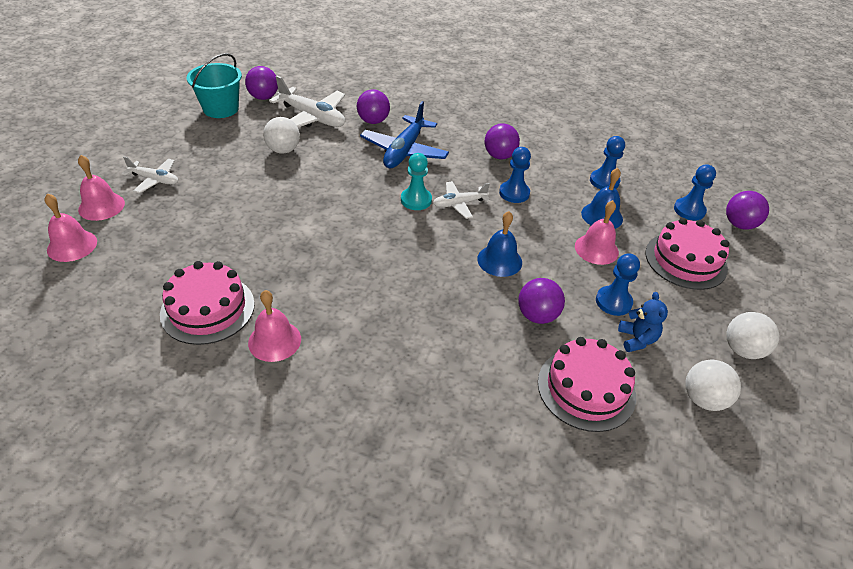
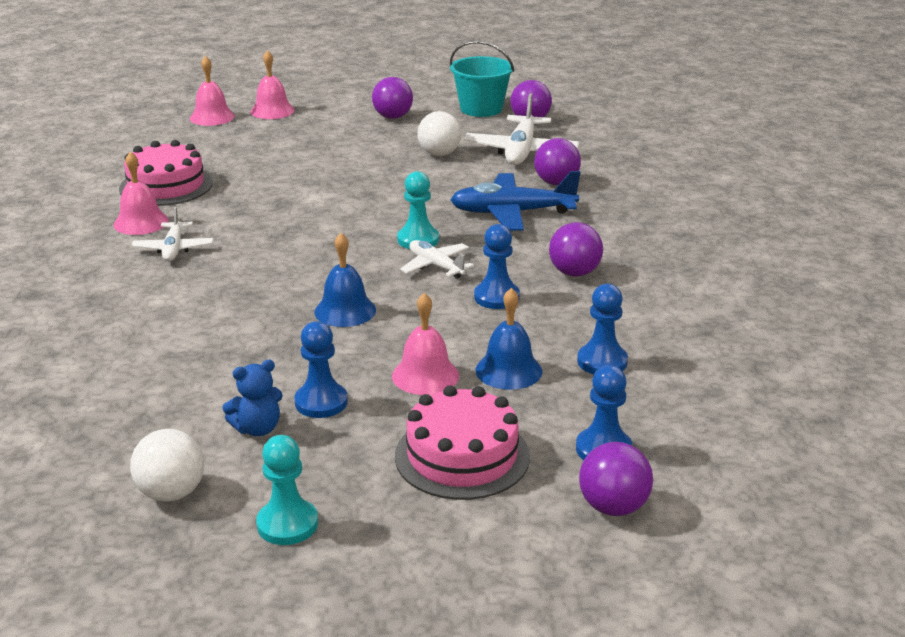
camera: 70 degrees right, 15 degrees down
(154, 180) = (329, 117): white plane -> white plane (173, 249)
(537, 315) = (259, 351): purple ball -> purple ball (393, 117)
(586, 389) = (152, 401): pink cake -> none
(742, 350) = (287, 524): white ball -> turquoise pawn

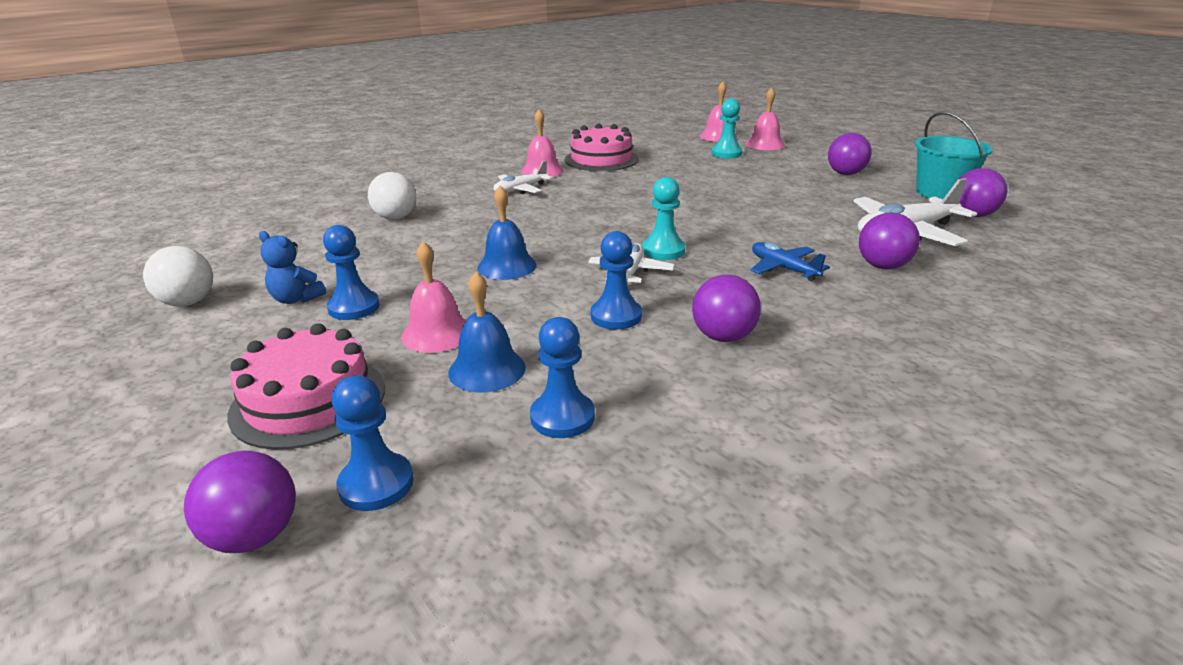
camera: 55 degrees right, 0 degrees up
(287, 524) = (158, 359): turquoise pawn -> turquoise pawn (726, 153)
(439, 154) = (824, 207): white ball -> white ball (396, 218)
(512, 213) = (783, 268): blue plane -> blue plane, size x0.59

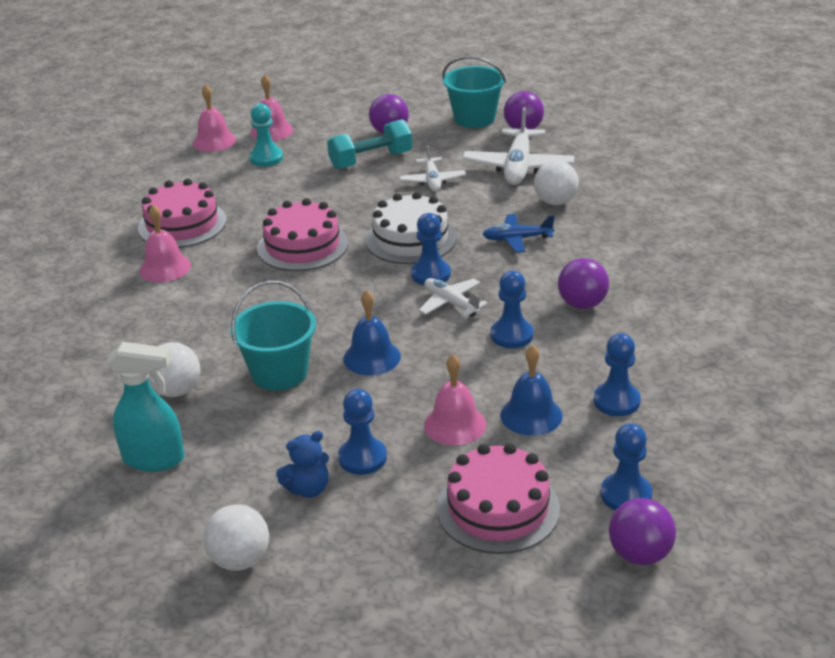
camera: 55 degrees left, 5 degrees up
(306, 236) = (154, 459): none -> turquoise spray bottle
(449, 241) = (279, 373): none -> turquoise bucket
(520, 189) = (201, 296): white plane -> white plane (432, 181)
(631, 197) = (302, 246): none -> pink cake
(663, 251) = (430, 274): turquoise pawn -> blue pawn
(704, 227) = (411, 239): none -> white cake
(791, 181) = (371, 160): none -> turquoise dumbbell
(883, 266) = (555, 202): purple ball -> white ball

